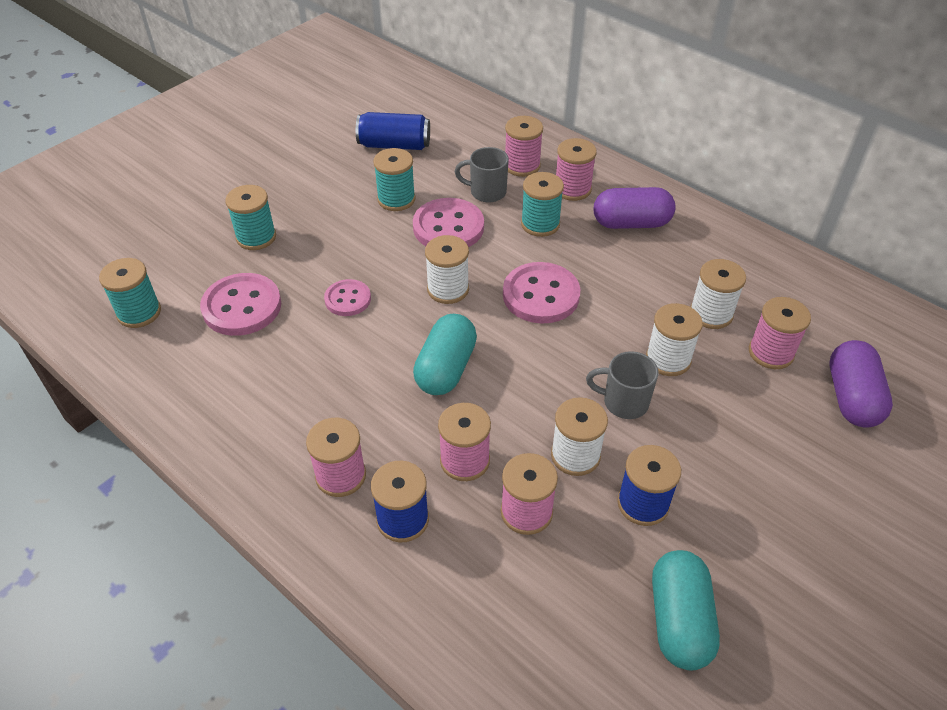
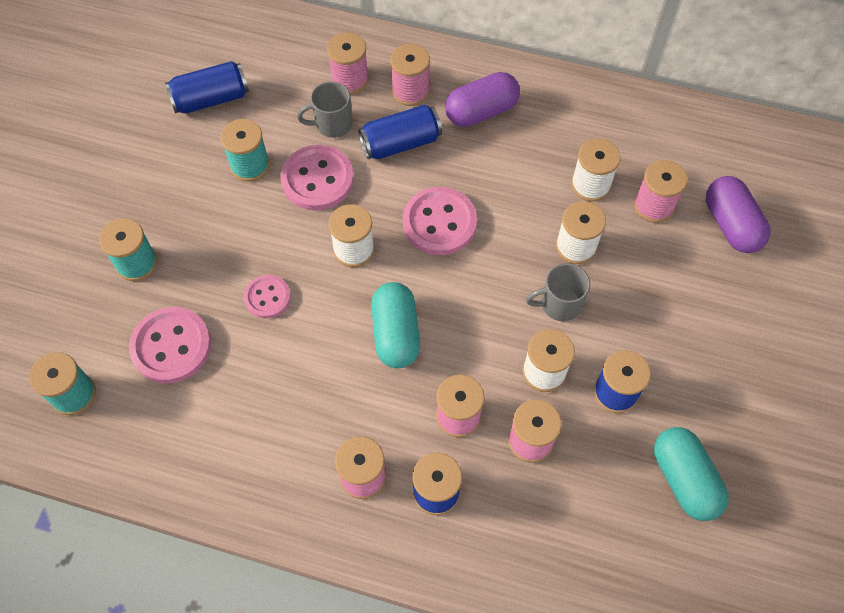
camera: 25 degrees left, 15 degrees up
(540, 224) = (400, 143): turquoise spool -> blue can

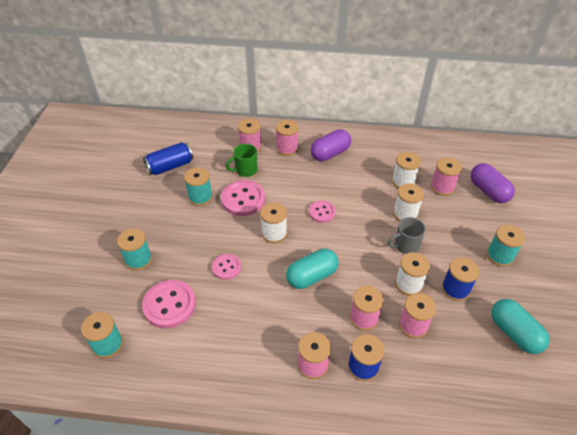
camera: 10 degrees left, 15 degrees down
(332, 124) = (245, 170): grey mug -> green mug
(395, 333) = (312, 276): turquoise capsule -> turquoise capsule turned 75 degrees clockwise
(400, 143) = (288, 175): blue can -> none
(439, 223) = (322, 212): pink button -> pink button, size x0.60
(707, 347) = (499, 256): none -> turquoise spool

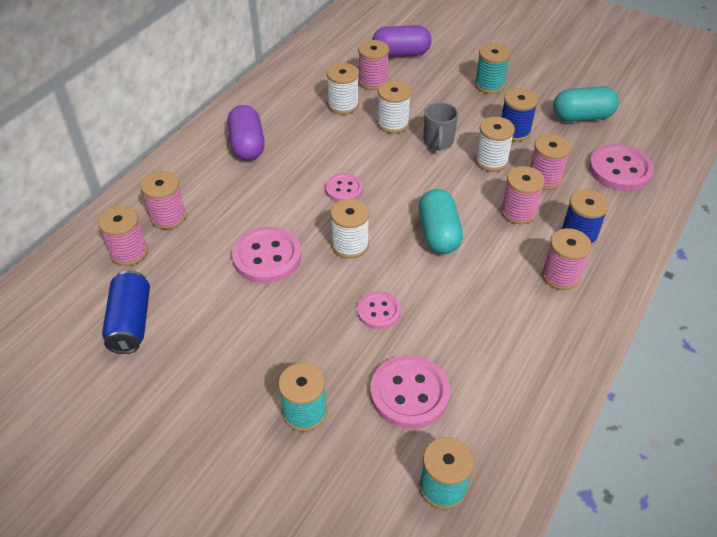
camera: 65 degrees left, 0 degrees up
(200, 197) = (228, 303): turquoise spool -> none
(245, 170) = (211, 237): green mug -> none
(287, 148) = (203, 181): pink spool -> pink spool (129, 252)
(465, 380) = (620, 170): none -> pink button

